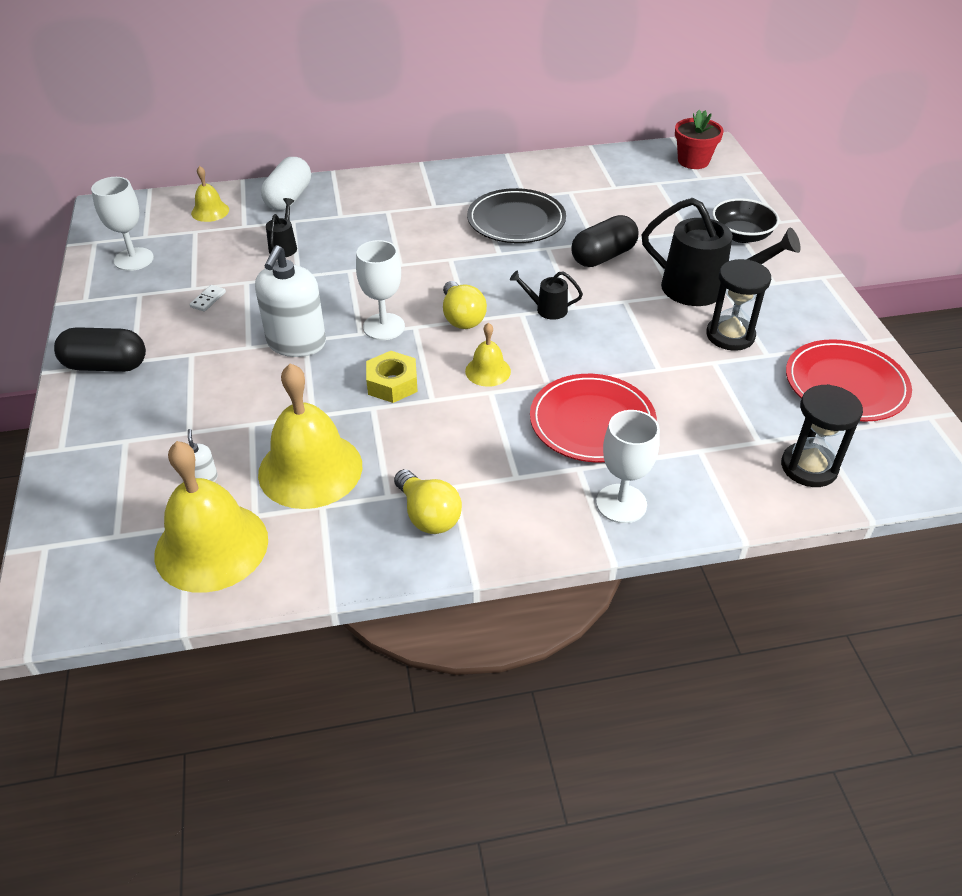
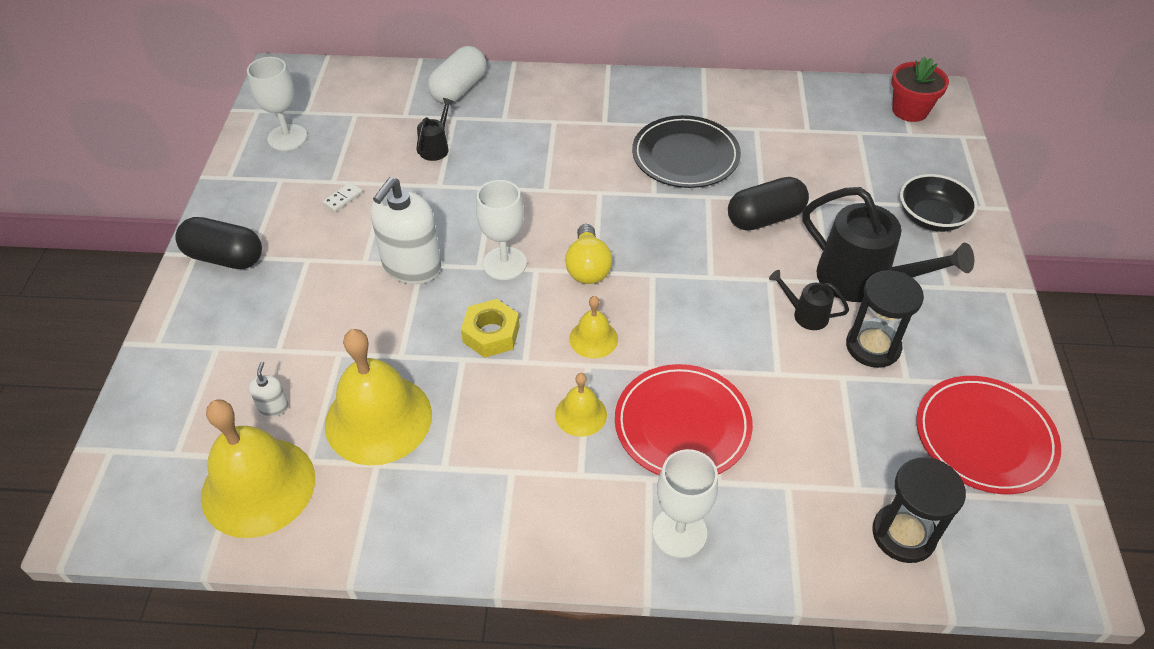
camera: 15 degrees right, 5 degrees up
(210, 211) = (377, 92): yellow bell -> yellow bell (581, 414)
(428, 515) = (476, 500): yellow light bulb -> none
(546, 309) = (680, 274): black watering can -> black watering can (805, 314)

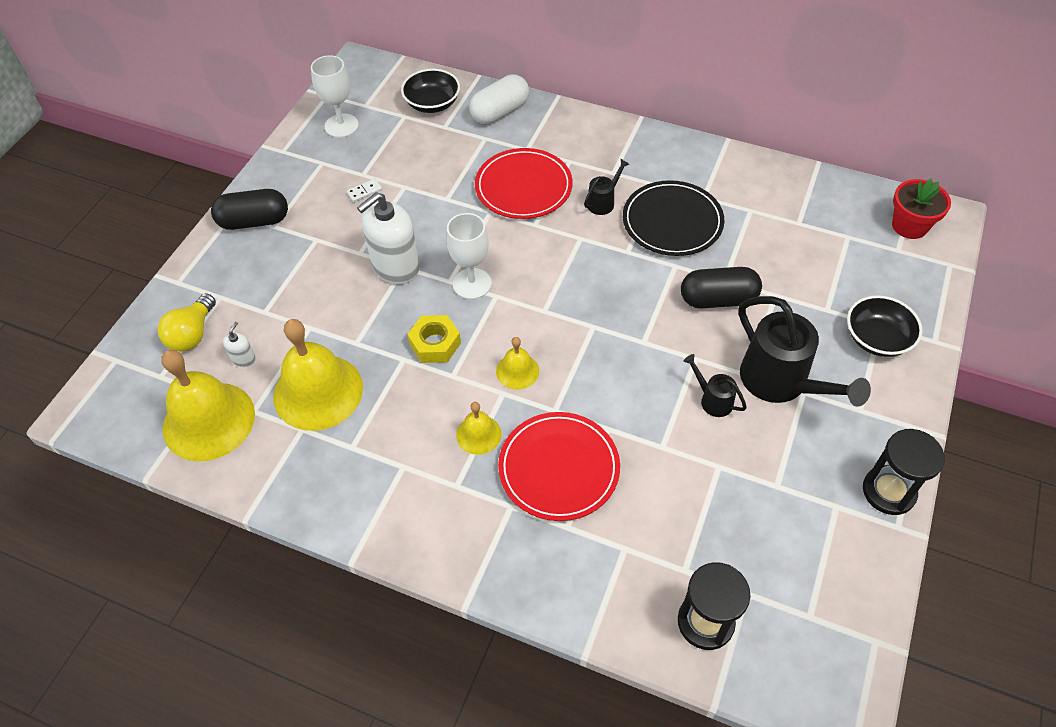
camera: 20 degrees right, 5 degrees up
(225, 257) = (254, 221): black capsule -> black capsule turned 45 degrees counterclockwise
(381, 96) = (432, 104): none -> black bowl
(436, 147) = (458, 163): black watering can -> black watering can (603, 202)
(588, 267) = (540, 305): yellow light bulb -> yellow light bulb (192, 334)
(679, 532) = (515, 559): white goblet -> none
(873, 346) = (760, 446): black hourglass -> black hourglass (888, 491)
(984, 437) = (823, 559): red plate -> red plate (523, 187)

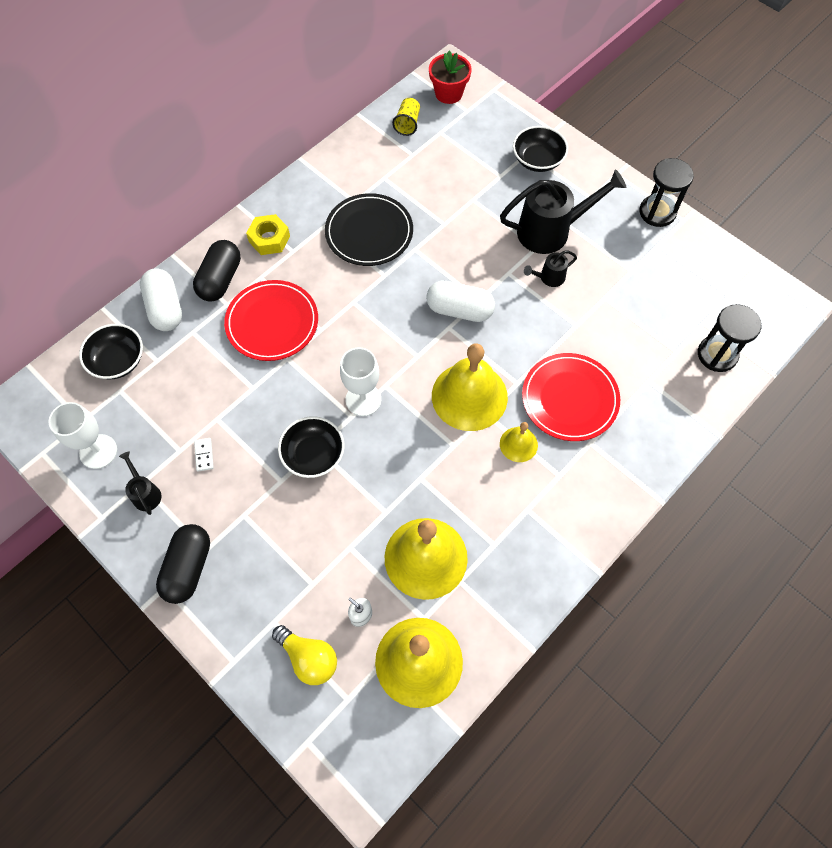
camera: 70 degrees left, 10 degrees up
(395, 267) = (313, 455): white soap dispenser -> black bowl
(435, 344) = (415, 448): yellow nut -> yellow nut (269, 239)
(517, 371) = (469, 396): yellow bell -> yellow bell, size x2.04
(603, 202) = (322, 270): black watering can -> black watering can (145, 493)
(620, 329) = (459, 310): none -> white capsule
(718, 299) = (461, 236): black capsule -> black capsule (220, 279)
(837, 205) = (407, 124): none -> yellow cup

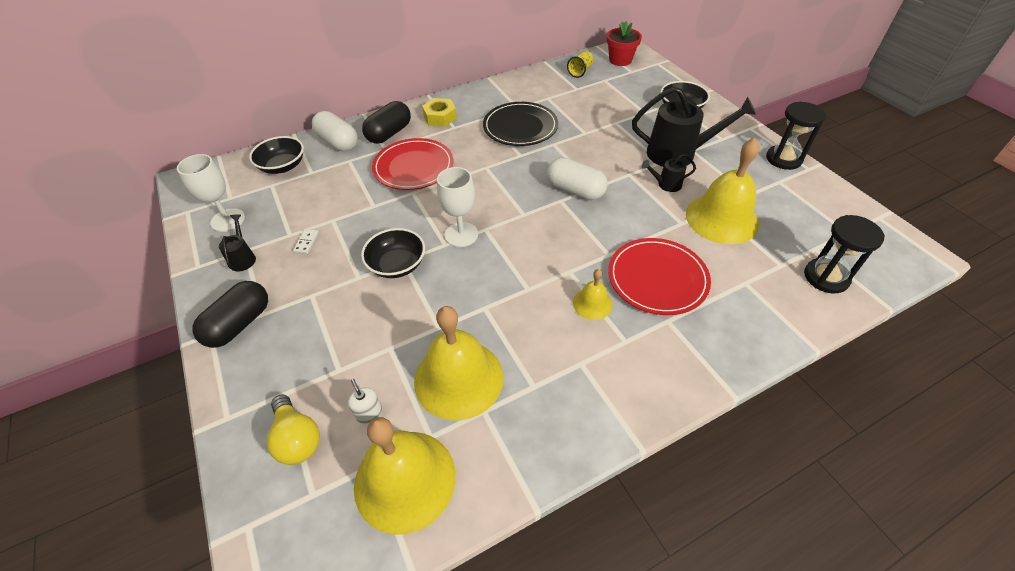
camera: 20 degrees right, 15 degrees down
(165, 308) = (338, 142): white capsule -> white capsule turned 45 degrees counterclockwise
(469, 396) = (559, 254): yellow bell -> yellow bell (722, 218)

